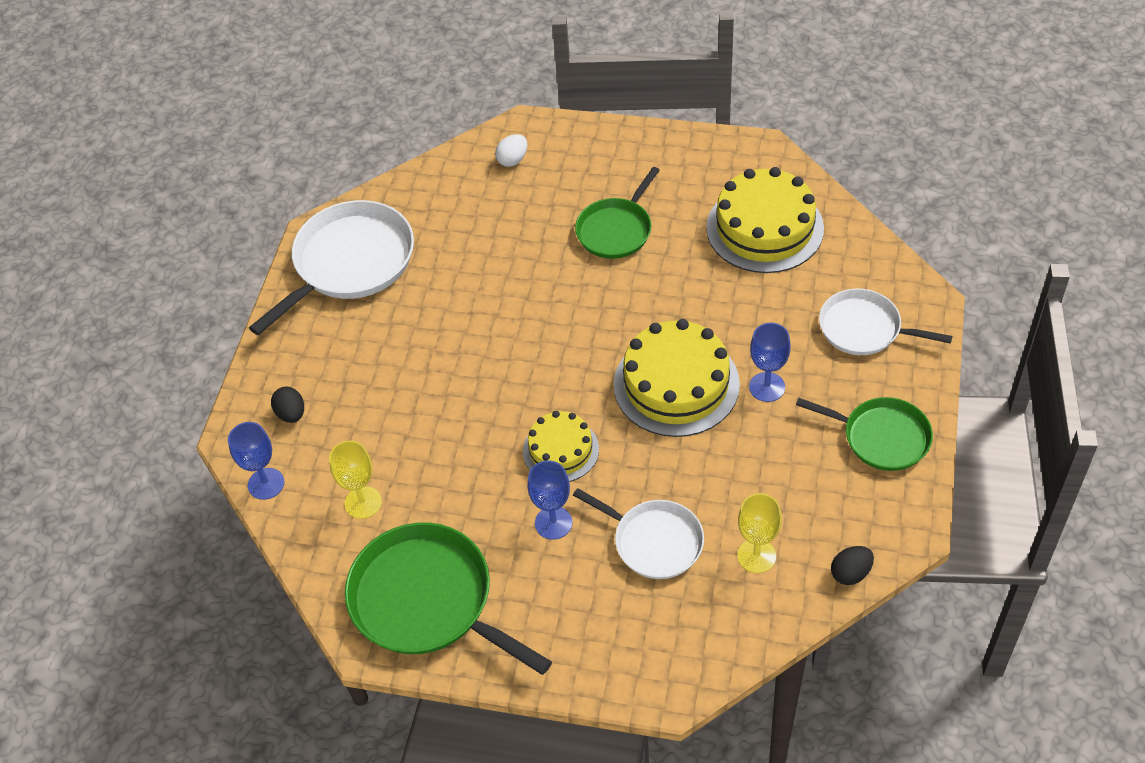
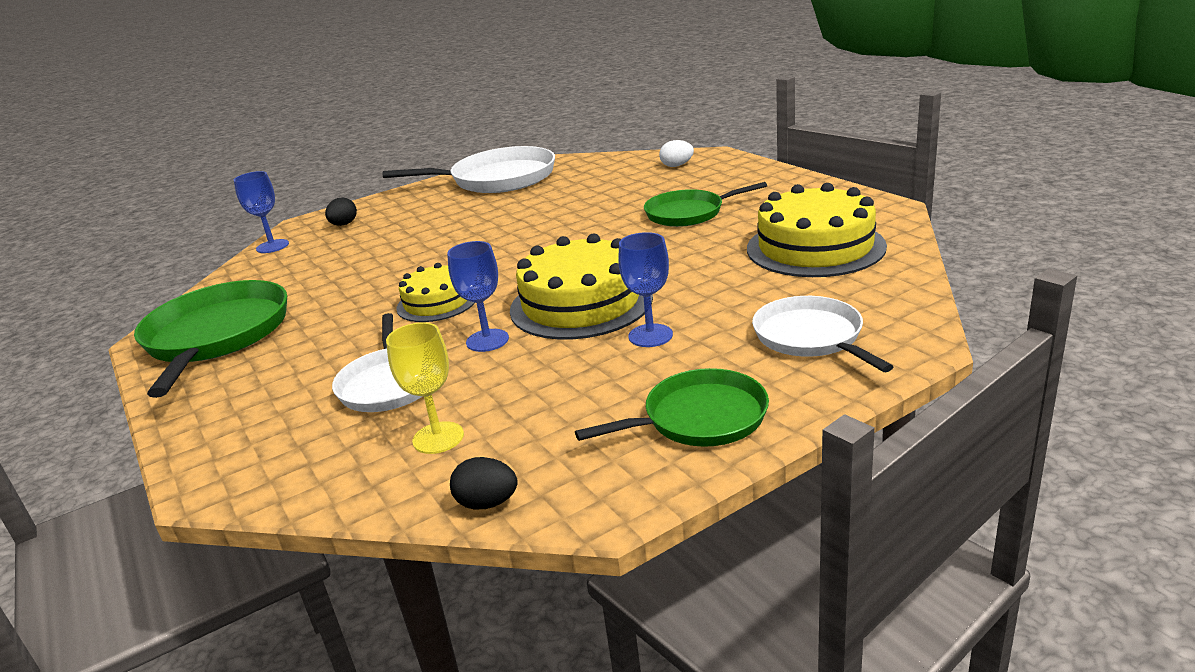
camera: 45 degrees right, 25 degrees down
(363, 502) = (291, 275): yellow goblet -> none
(553, 523) = (355, 337): blue goblet -> blue goblet (487, 340)
(881, 437) = (699, 418): green pan -> green pan turned 90 degrees counterclockwise

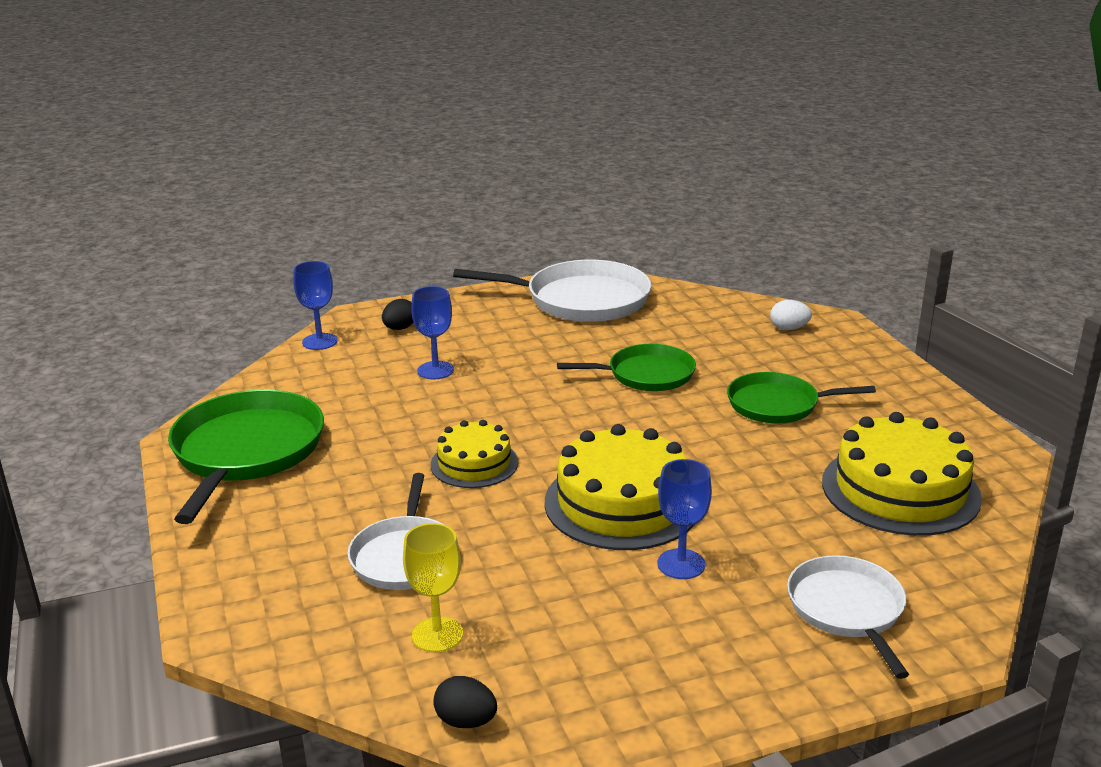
camera: 10 degrees right, 0 degrees up
(487, 340) = (513, 527): blue goblet -> blue goblet (435, 370)
(699, 418) = (696, 679): green pan -> green pan (646, 375)

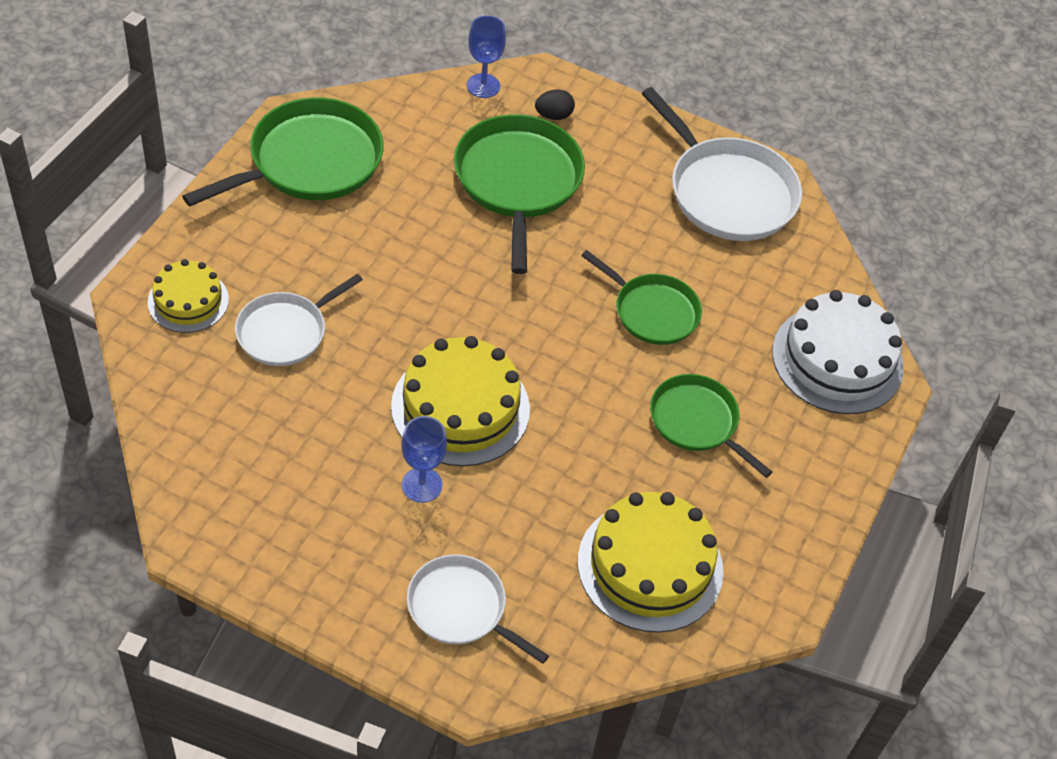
camera: 40 degrees right, 25 degrees up
(435, 370) = (518, 182): blue goblet -> green pan
(437, 634) = (228, 404): yellow goblet -> none
(466, 721) = (168, 473): black egg -> none
(474, 463) = (423, 292): yellow cake -> yellow cake (188, 301)
(789, 328) = (837, 359): white egg -> white cake
(847, 610) = (461, 608): white pan -> white pan turned 90 degrees counterclockwise

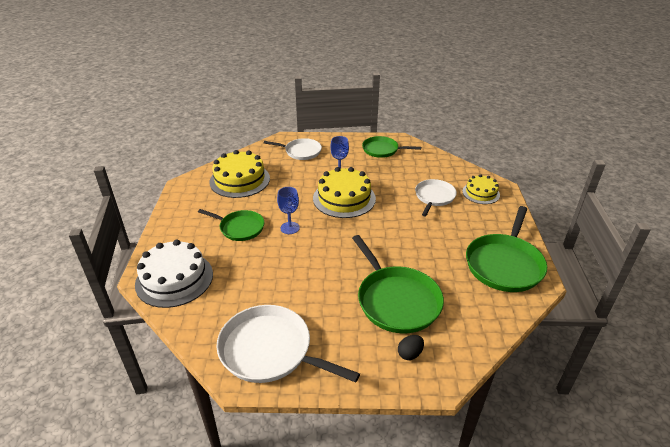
camera: 160 degrees right, 15 degrees down
(483, 86) = (468, 354): blue goblet -> blue goblet (290, 228)
(652, 311) = (283, 264): green pan -> green pan (382, 150)

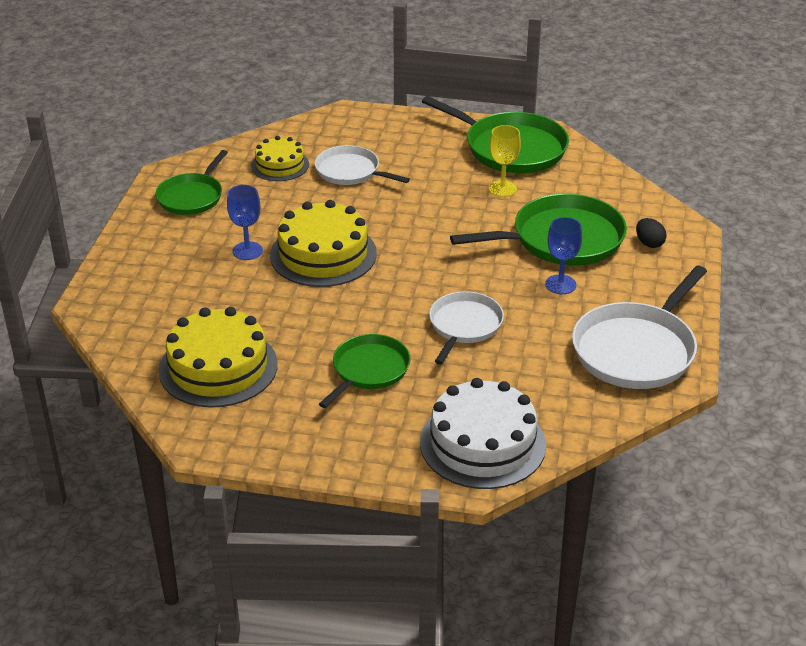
camera: 80 degrees left, 0 degrees up
(290, 228) = (385, 316): blue goblet -> blue goblet (560, 284)
(301, 152) = (151, 287): white pan -> white pan (464, 326)
(448, 264) = (502, 188): none -> yellow goblet
(481, 193) = (355, 132): yellow cake -> yellow cake (280, 165)

